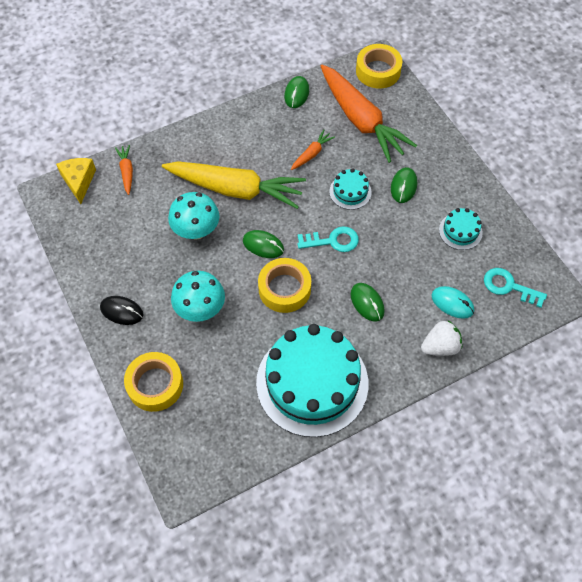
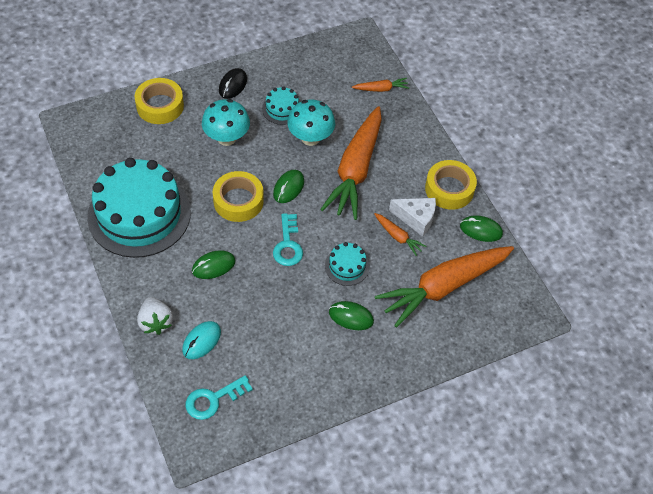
camera: 90 degrees right, 5 degrees down
(79, 181) = (371, 56): yellow cheese -> none
(236, 189) = (355, 170): yellow carrot -> orange carrot
(289, 140) = (416, 218): none -> white cheese
(378, 71) = (518, 313): yellow tape -> yellow tape (449, 189)
(460, 231) = (288, 363): turquoise cake -> turquoise cake (282, 109)
(509, 286) = (213, 399): turquoise key -> turquoise key turned 150 degrees counterclockwise

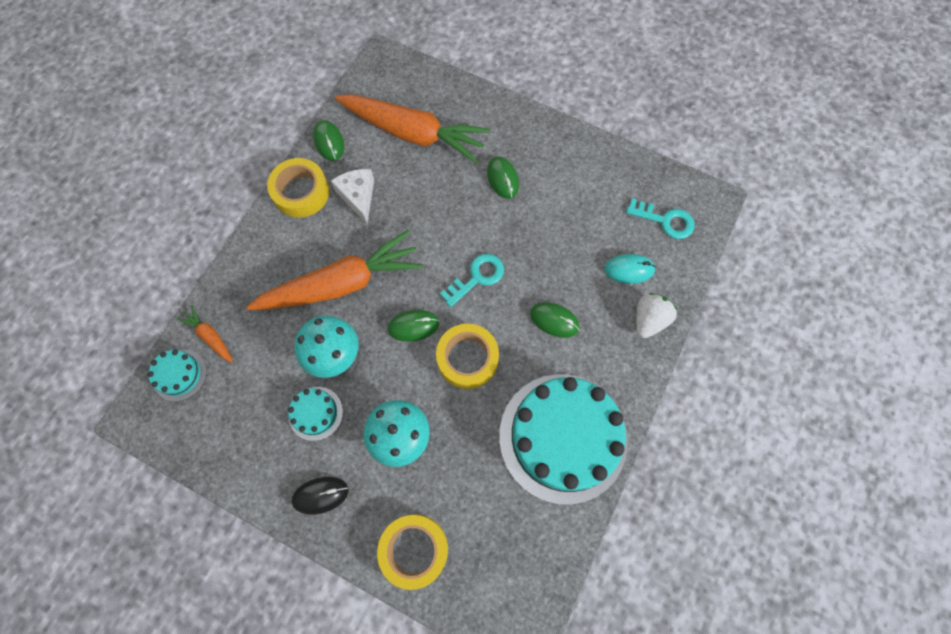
camera: 125 degrees left, 15 degrees up
(347, 266) = (457, 215): turquoise cake -> turquoise cake (179, 375)
(398, 237) = (391, 198): orange carrot -> none

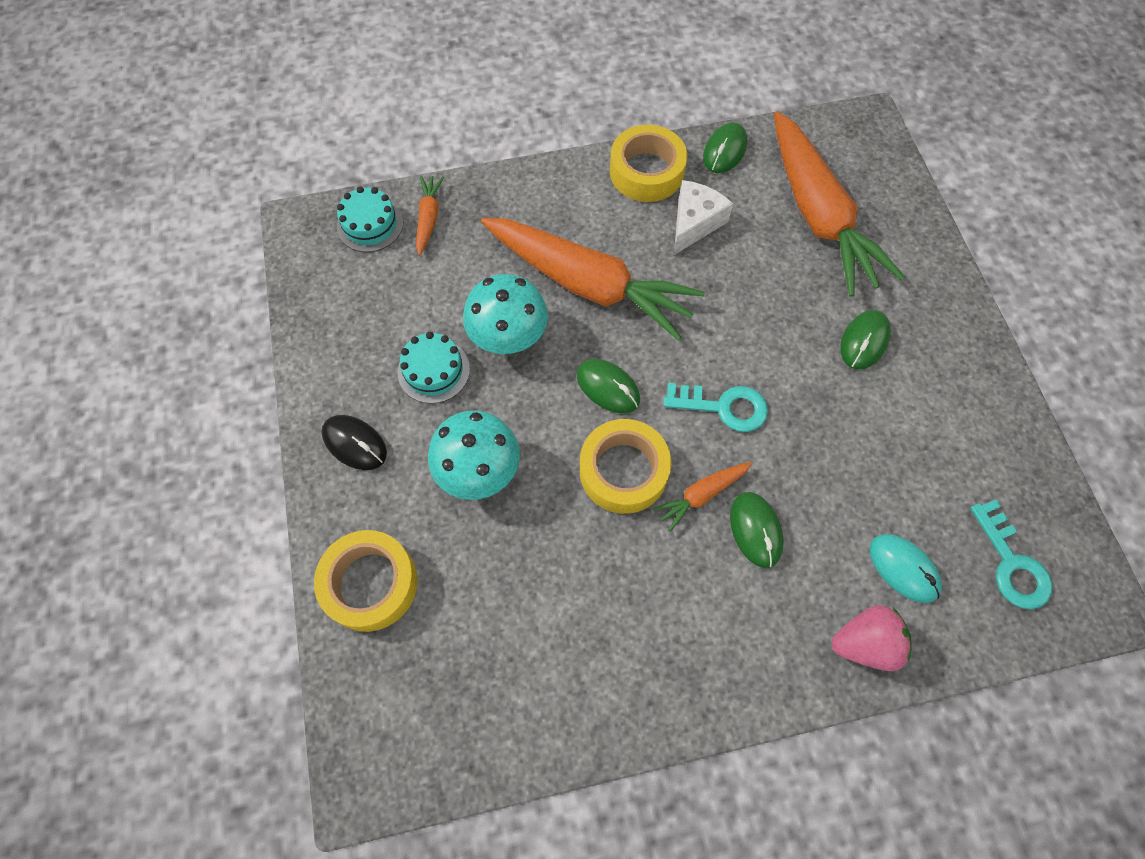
camera: 50 degrees right, 5 degrees down
(514, 330) = (701, 495): none -> orange carrot
(563, 437) = (627, 650): turquoise cake -> none
(649, 320) = (865, 643): white strawberry -> pink strawberry

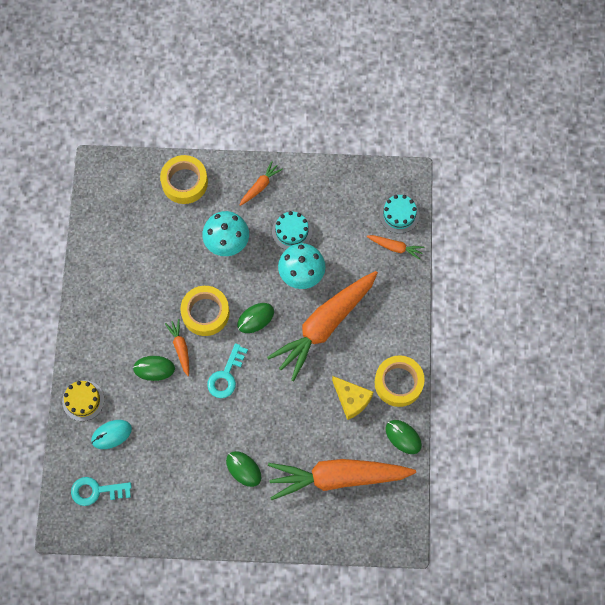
camera: 105 degrees right, 5 degrees up
(355, 443) = (260, 186): black mouse -> orange carrot
(694, 223) = (351, 399): white cheese -> yellow cheese
(865, 643) = (83, 400): pink strawberry -> yellow cake

